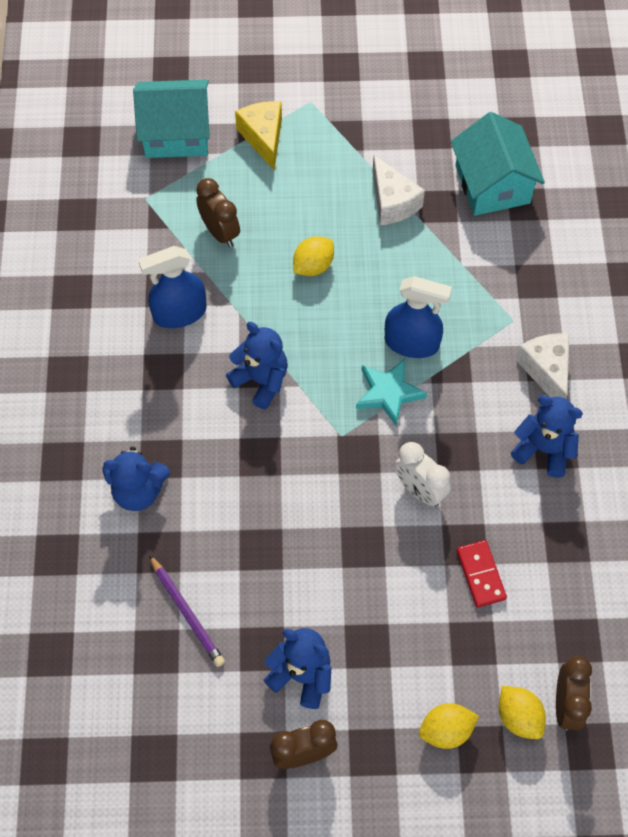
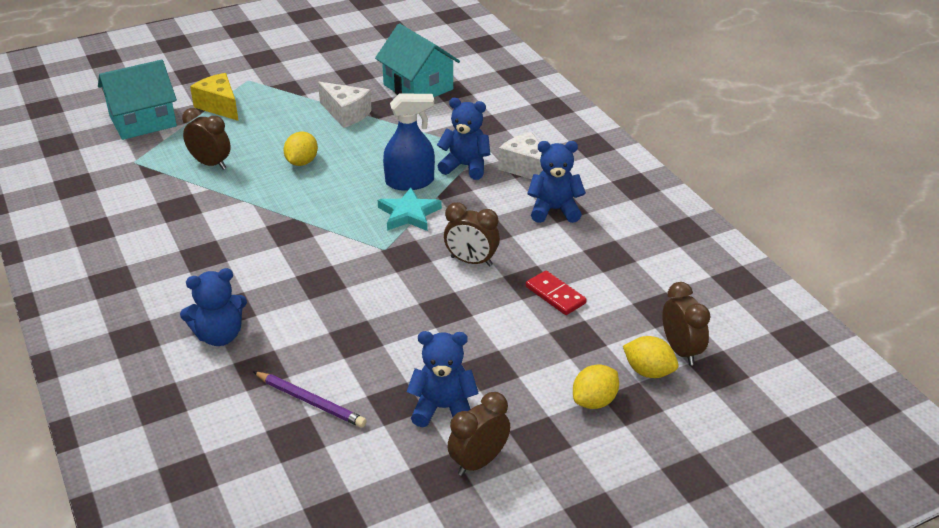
camera: 25 degrees left, 25 degrees down
(179, 313) = (199, 217): blue spray bottle -> none
(261, 380) = (295, 236): blue teddy bear -> blue teddy bear (465, 166)
(419, 490) = (471, 261): white clock -> brown clock

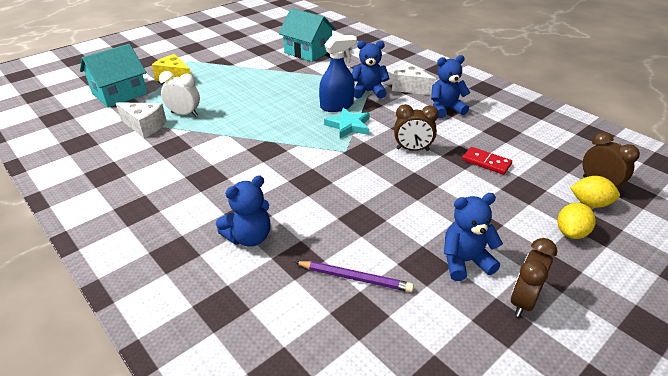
camera: 15 degrees left, 0 degrees up
(211, 164) = (184, 114): brown clock -> white clock
(302, 162) = (252, 104): yellow lemon -> none
(346, 114) = (268, 72): white cheese -> white cheese (145, 126)

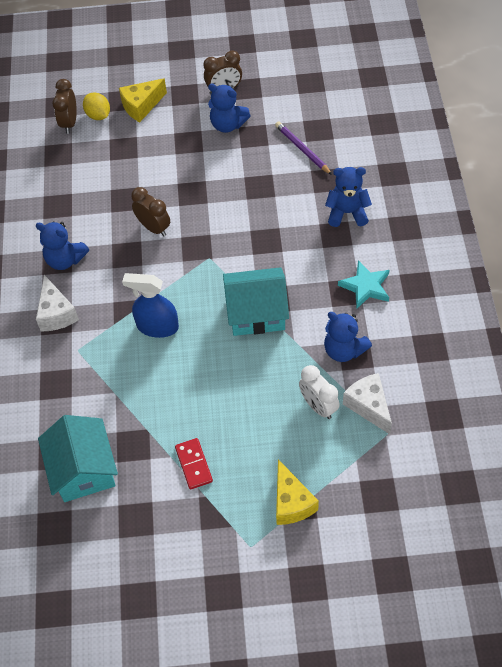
camera: 140 degrees left, 20 degrees up
(119, 94) = (373, 501): turquoise house -> turquoise house (256, 312)
(348, 126) = (175, 289): turquoise star -> turquoise star (365, 286)
(368, 92) = (103, 332): blue teddy bear -> blue teddy bear (344, 350)
(486, 162) = (115, 183): red domino -> red domino (193, 464)
(571, 233) = (141, 106): yellow lemon -> yellow cheese

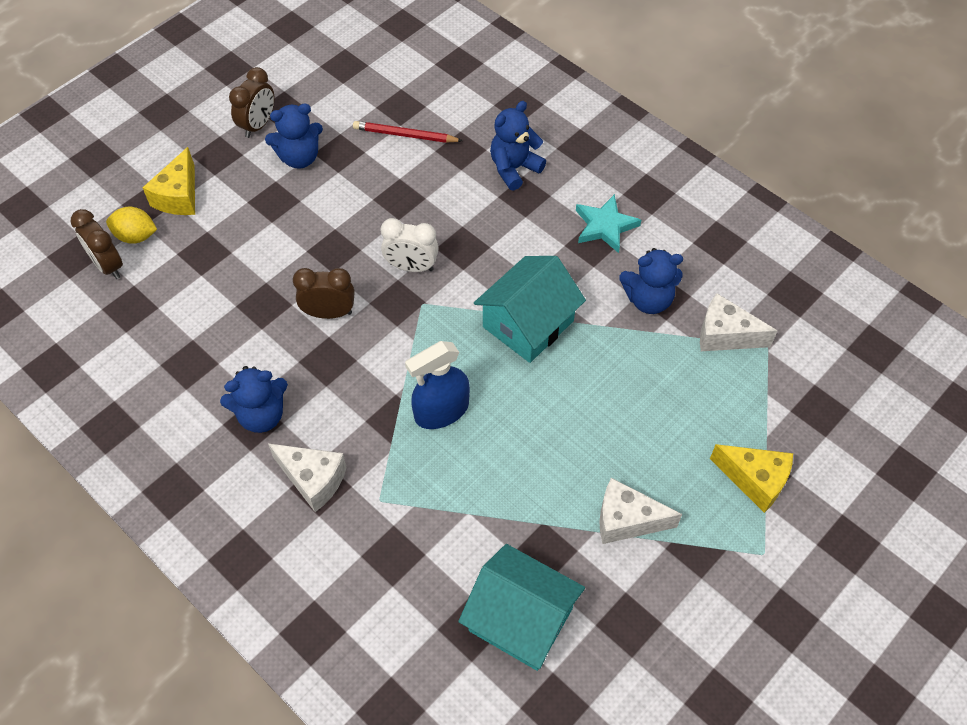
camera: 45 degrees left, 0 degrees up
(193, 464) = (626, 520): red domino -> white cheese
(302, 149) = (405, 135): purple pencil -> red pencil
(318, 406) = (681, 370): white clock -> white clock (411, 267)

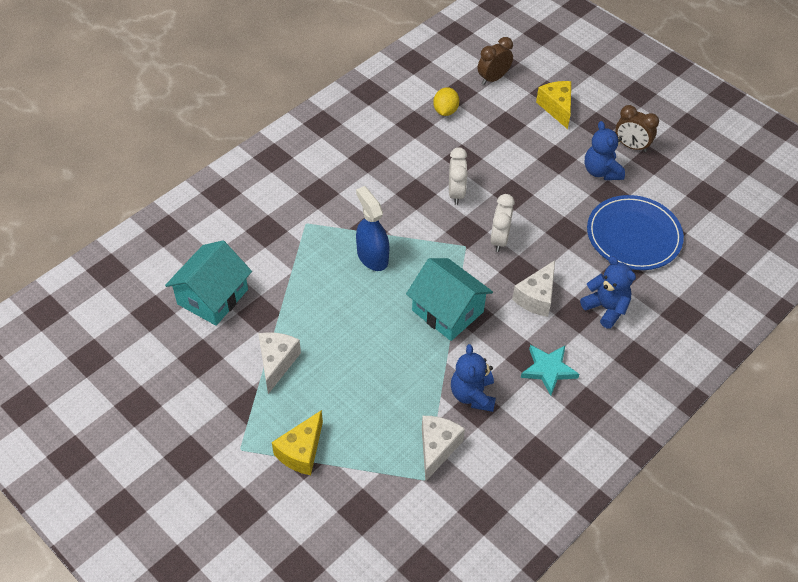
camera: 90 degrees right, 5 degrees down
(136, 236) = (519, 89): yellow lemon -> yellow lemon (445, 111)
(179, 196) = (556, 108): yellow cheese -> yellow cheese turned 60 degrees clockwise
(261, 415) = (373, 161): blue teddy bear -> none
(313, 480) = (324, 189): white cheese -> white cheese (536, 297)
(329, 313) = (456, 193): brown clock -> white clock
(405, 135) = (633, 235): red pencil -> blue plate

